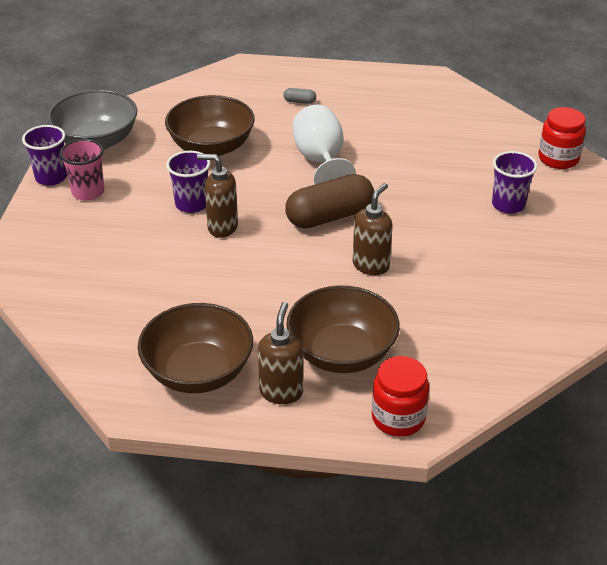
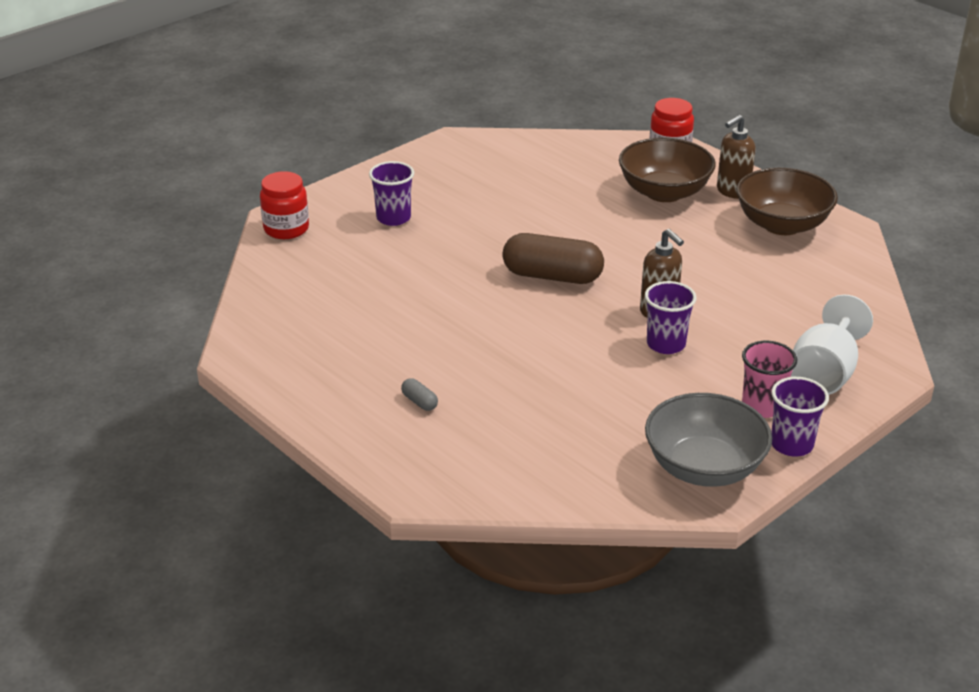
camera: 140 degrees left, 5 degrees down
(211, 147) = (581, 394): brown bowl -> none
(320, 161) = (492, 326): white goblet -> white goblet (824, 373)
(371, 265) = (569, 229): brown soap dispenser -> none

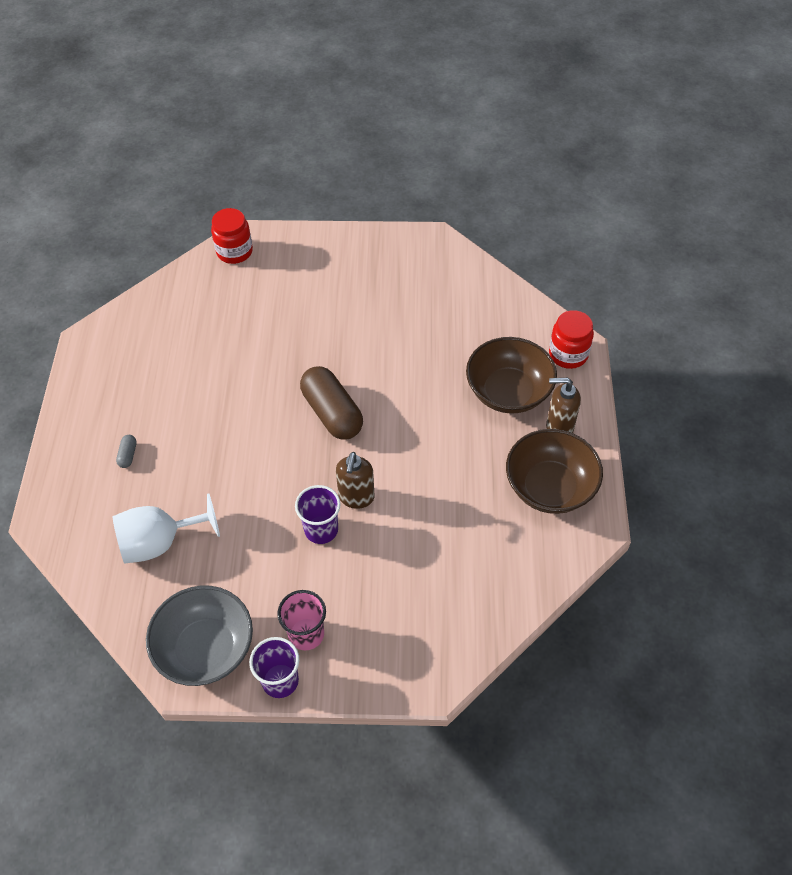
camera: 45 degrees right, 20 degrees up
(393, 218) = (305, 287): purple cup -> none
(824, 373) = (384, 643): white goblet -> white goblet (160, 542)

